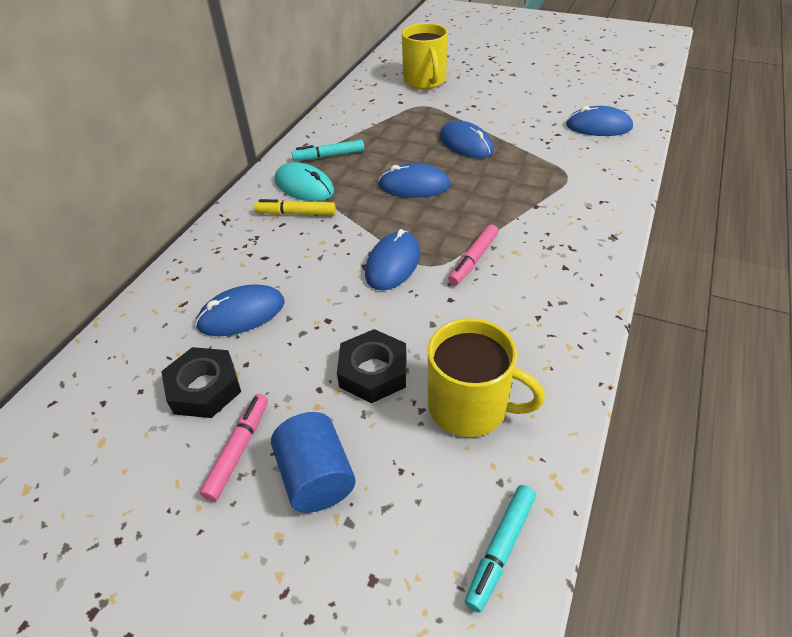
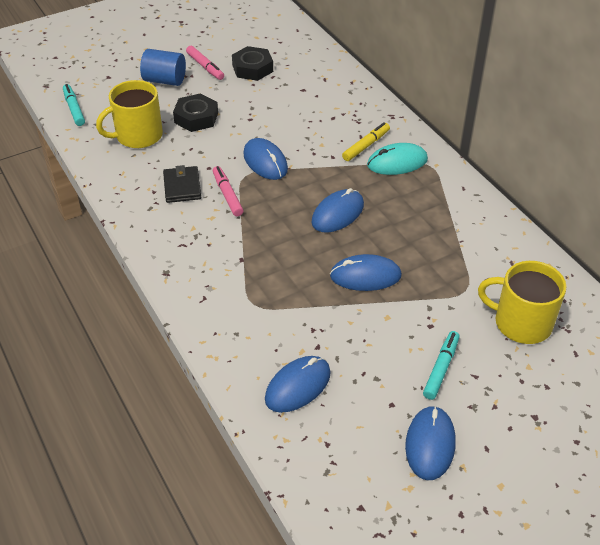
camera: 125 degrees right, 0 degrees up
(241, 314) = (291, 94): blue mouse -> blue mouse (430, 444)
(329, 156) = (429, 191): turquoise marker -> turquoise marker (441, 368)
(503, 299) = (182, 187): none -> black wallet

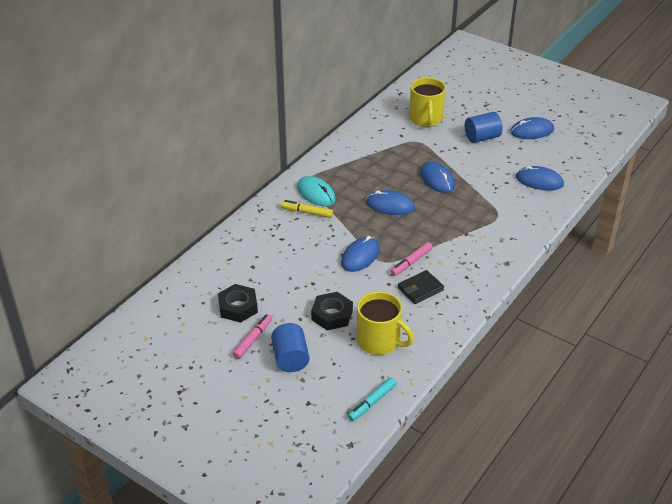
camera: 115 degrees left, 5 degrees down
(441, 368) = (482, 137): turquoise marker -> blue cylinder

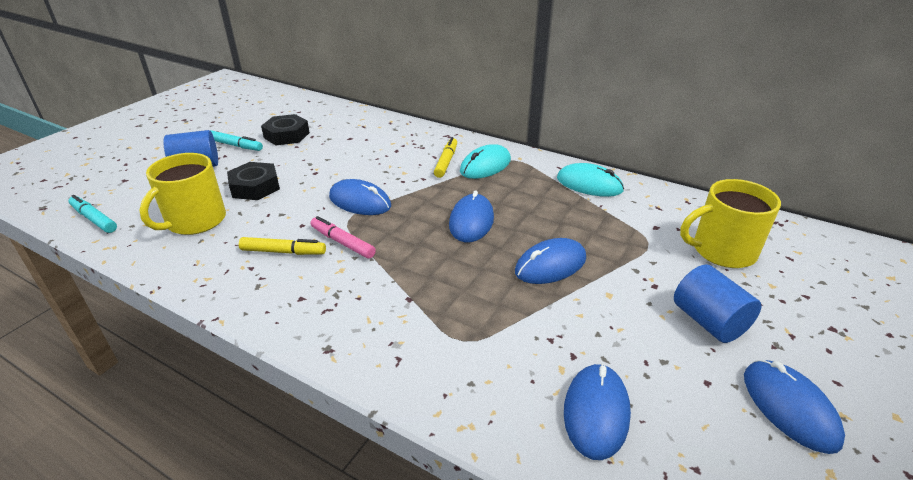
camera: 85 degrees right, 5 degrees down
(253, 339) = (235, 145): pink marker -> turquoise marker
(349, 151) = (589, 184): none -> turquoise mouse
(420, 289) = (283, 252): black wallet -> yellow marker

